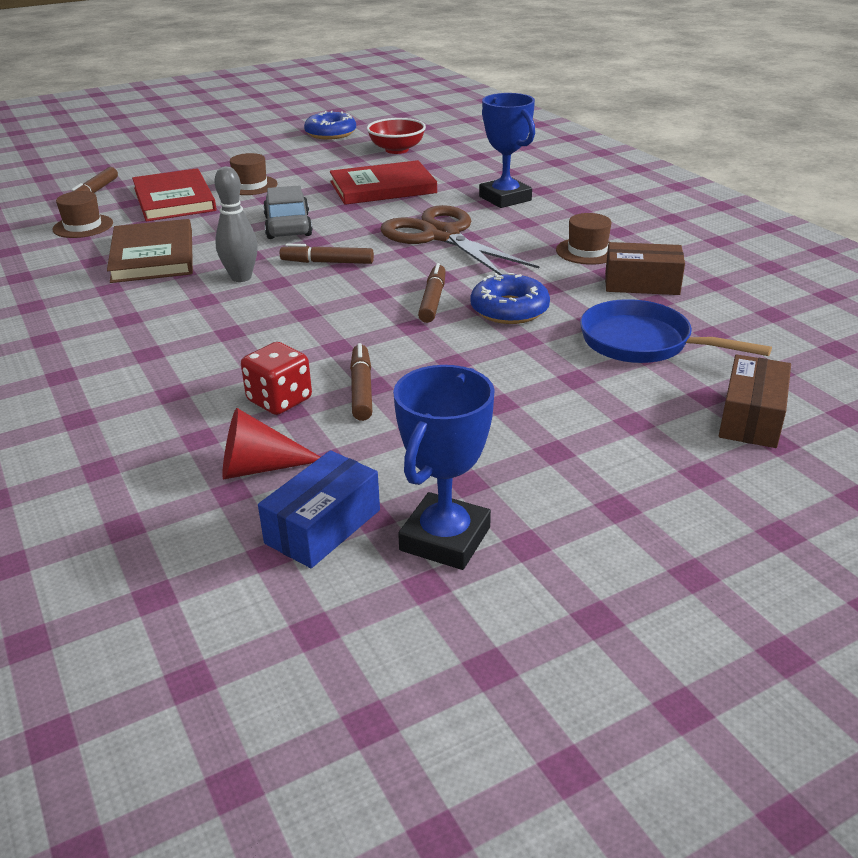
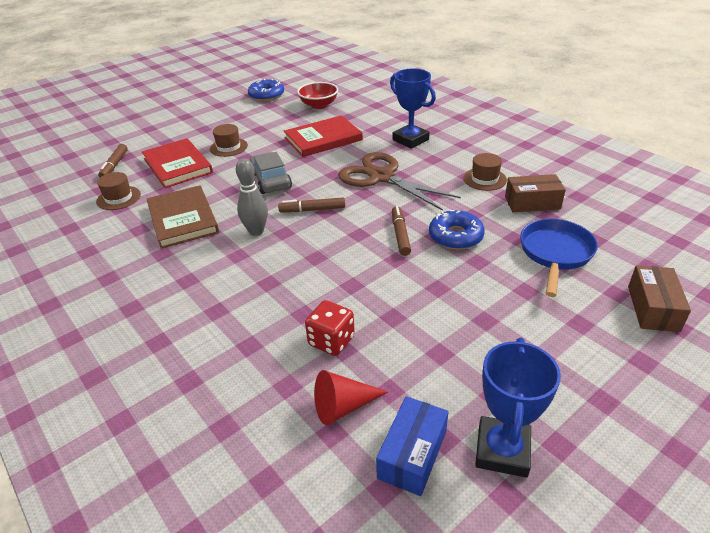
camera: 10 degrees left, 5 degrees up
(361, 389) = (385, 322): brown marker -> none
(642, 343) = (555, 253): blue pan -> blue pan turned 90 degrees clockwise

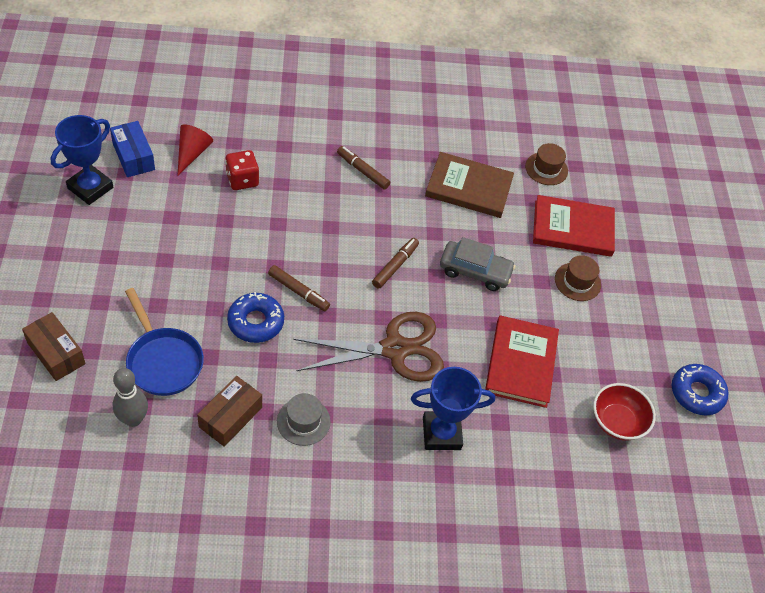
camera: 120 degrees right, 15 degrees up
(114, 165) = (616, 191): brown marker -> brown marker (362, 171)
(256, 231) = (402, 216): grey bowling pin -> grey bowling pin (133, 419)
(484, 179) = (303, 421): brown hat -> grey hat
(502, 450) = (90, 188): blue trophy -> blue trophy turned 75 degrees clockwise

